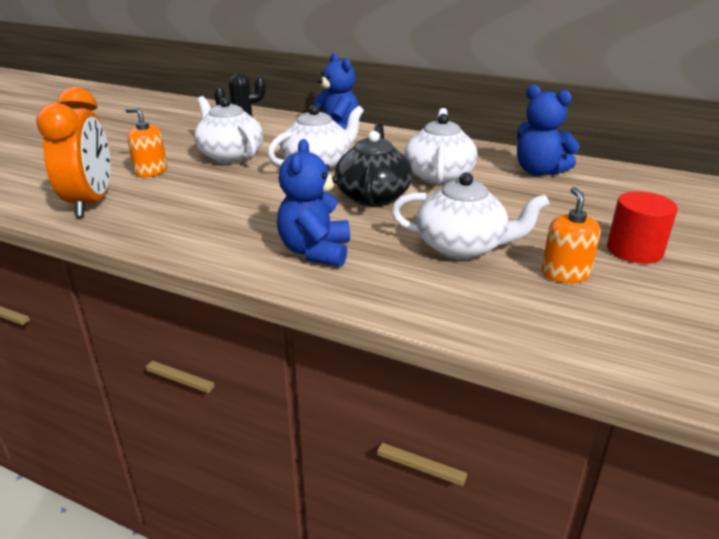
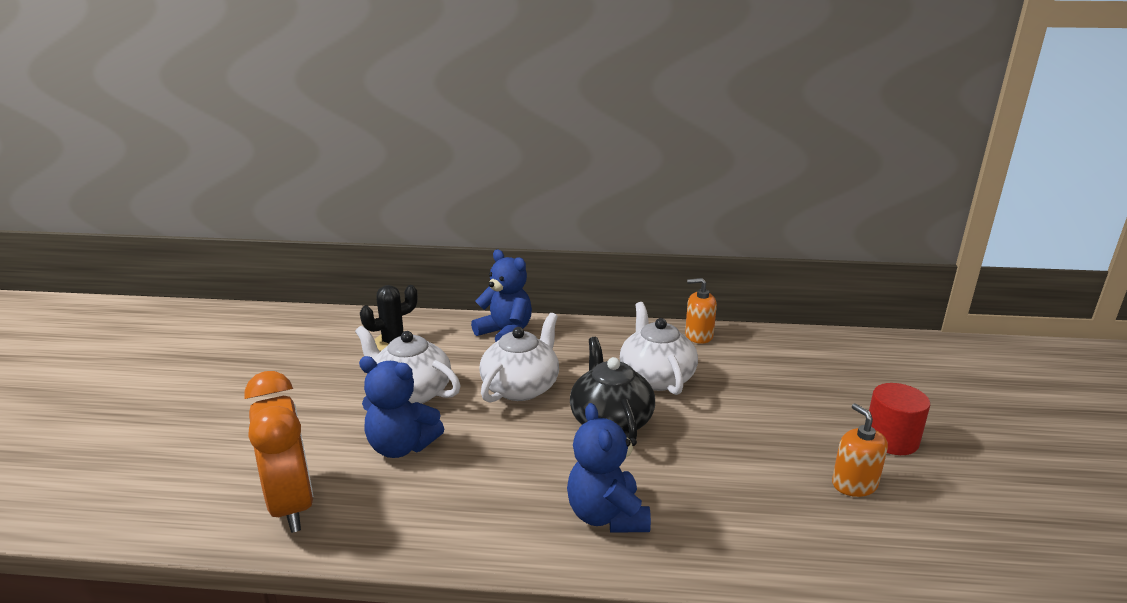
camera: 20 degrees left, 5 degrees down
(151, 171) = (331, 437): orange soap dispenser -> orange soap dispenser (698, 336)
(462, 247) = (743, 472): white teapot -> none
(539, 171) = (746, 353): blue teddy bear -> blue teddy bear (401, 447)

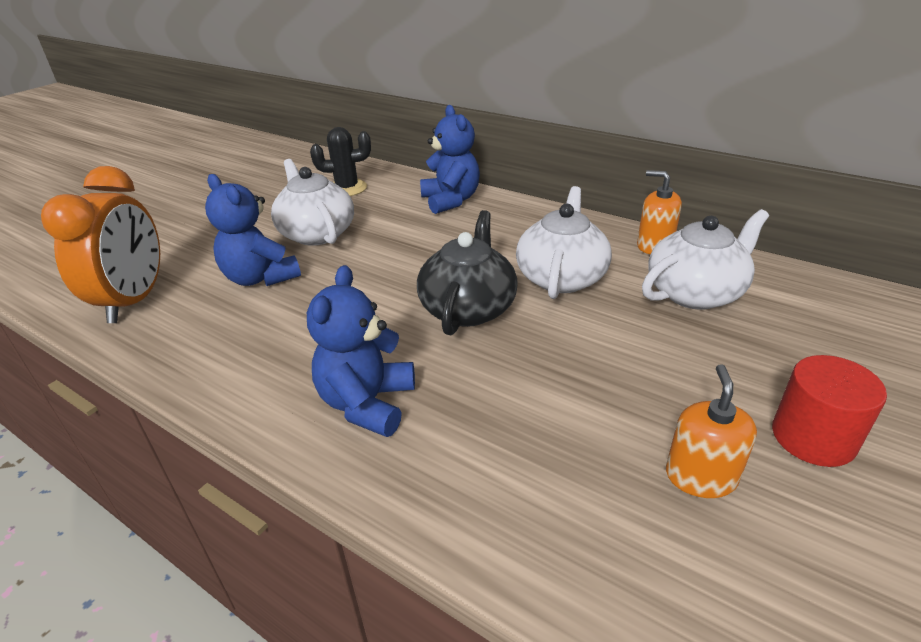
camera: 30 degrees right, 10 degrees up
(521, 387) = (415, 253): white teapot -> white teapot (695, 293)

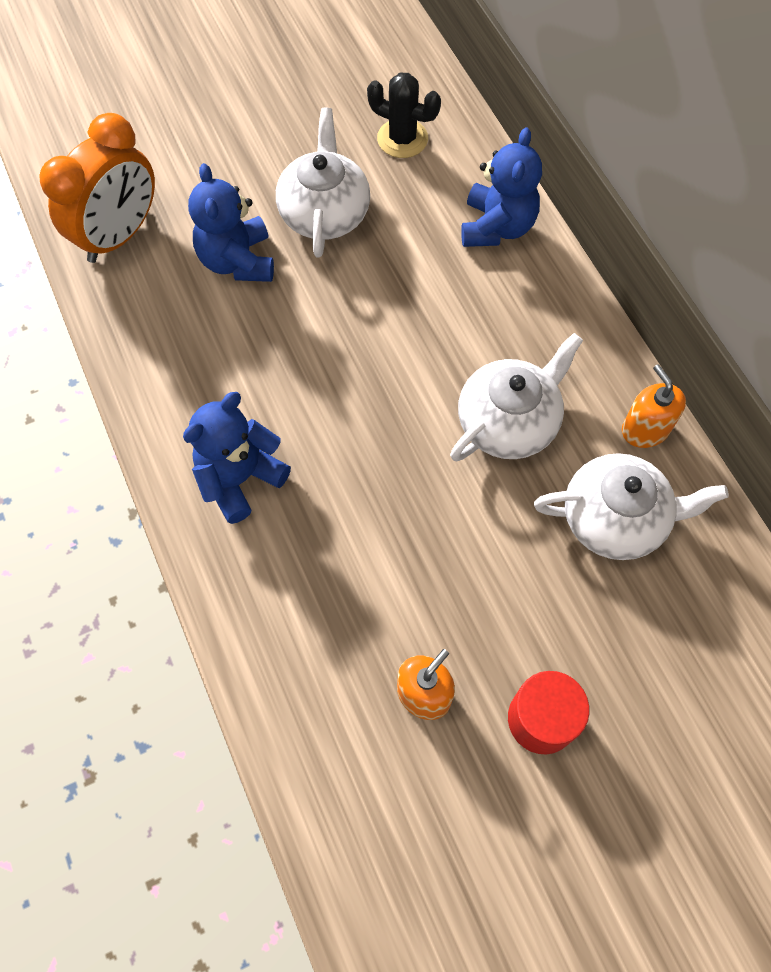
camera: 30 degrees right, 30 degrees up
(468, 308) = (391, 414): black teapot -> none

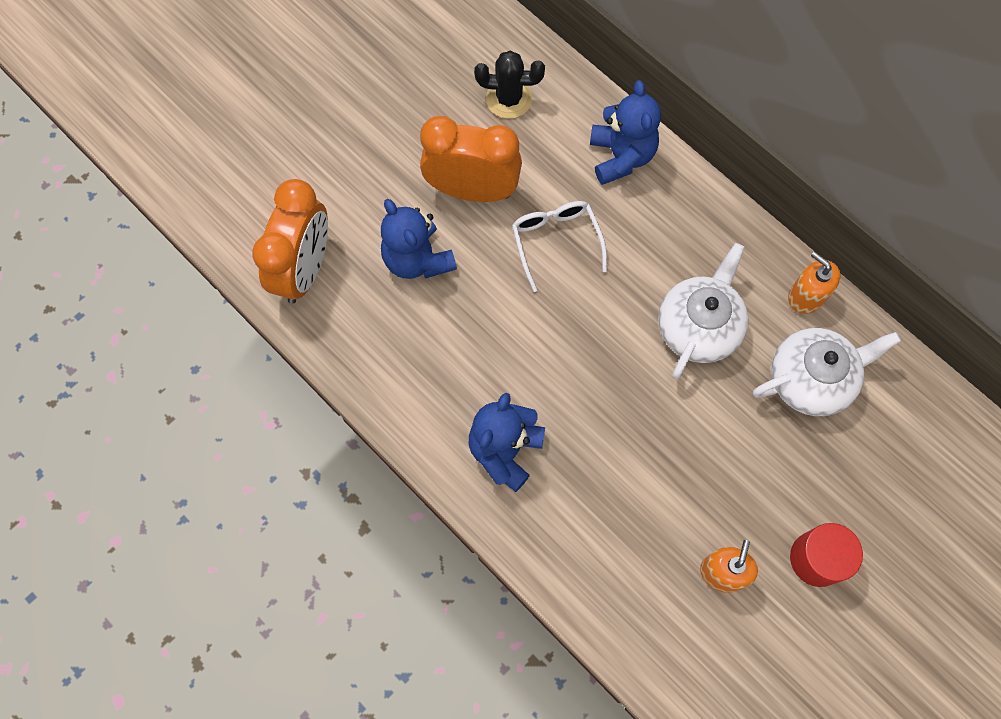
camera: 20 degrees left, 5 degrees up
(325, 213) = (472, 190): white teapot -> orange clock
(390, 288) = (556, 242): none -> white glasses

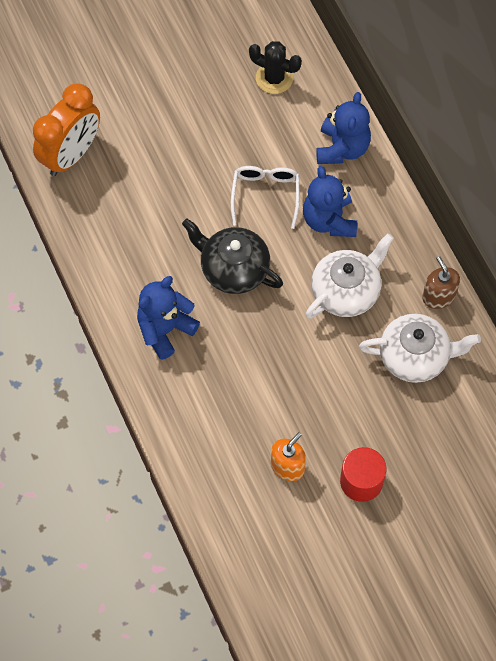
camera: 20 degrees right, 5 degrees down
(417, 259) = (157, 174): blue teddy bear -> blue teddy bear (329, 220)
(472, 190) = (218, 137): orange clock -> none
(555, 345) = (233, 268): none -> black teapot
(806, 296) = (438, 296): orange soap dispenser -> brown soap dispenser

